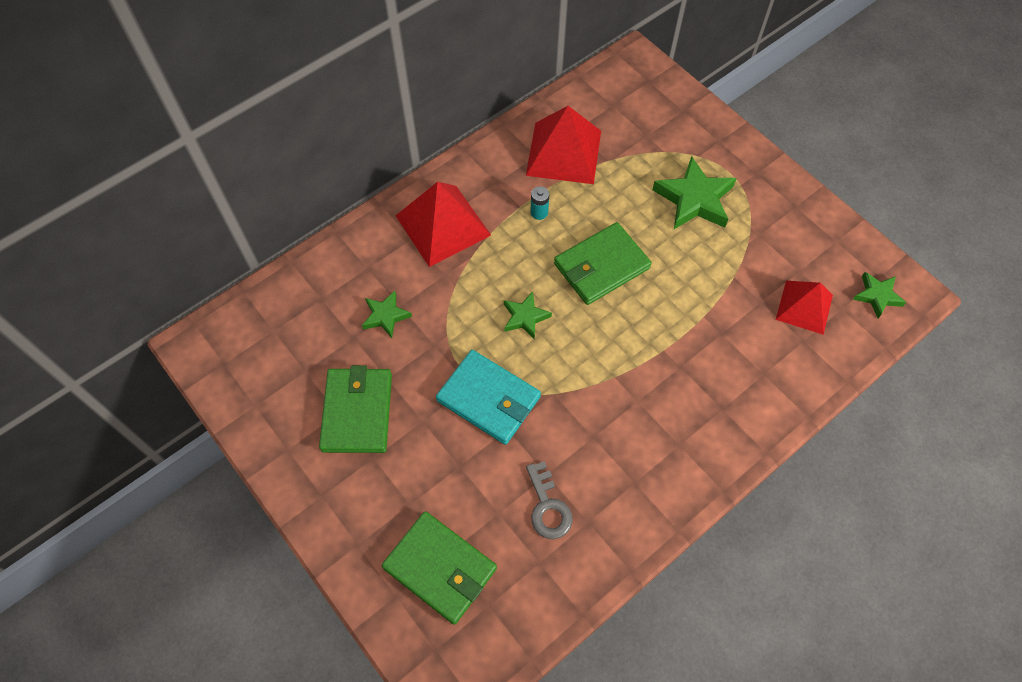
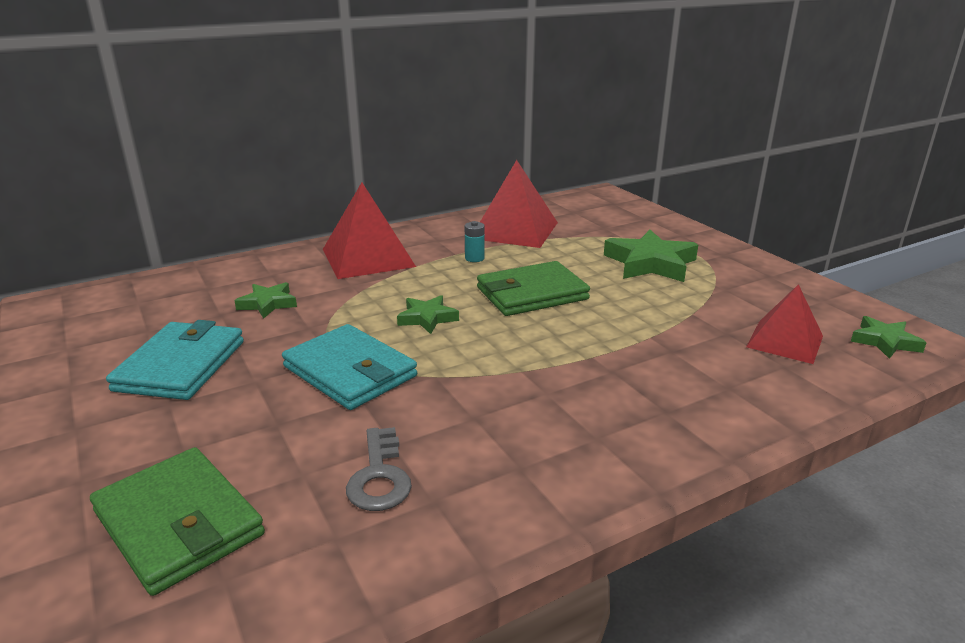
camera: 10 degrees right, 35 degrees down
(357, 412) = (181, 365): green wallet -> turquoise wallet

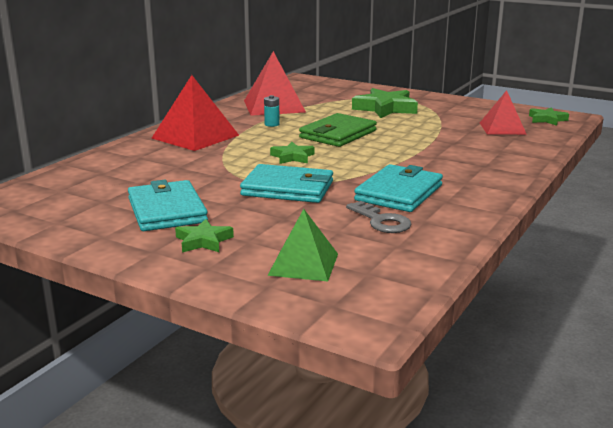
camera: 30 degrees left, 5 degrees down
(178, 523) = (303, 264): green wallet -> green pyramid
(268, 304) = (168, 171): green star -> green star (203, 241)
(474, 427) = (399, 193): none -> turquoise wallet

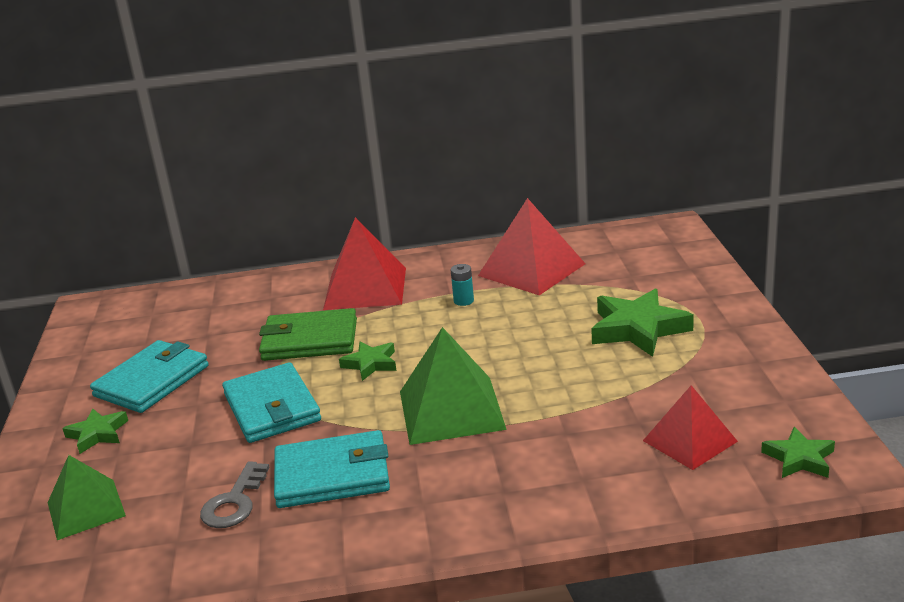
camera: 55 degrees right, 5 degrees up
(338, 134) = (485, 350): green wallet -> green wallet (309, 340)
(384, 155) = (451, 410): none -> green pyramid

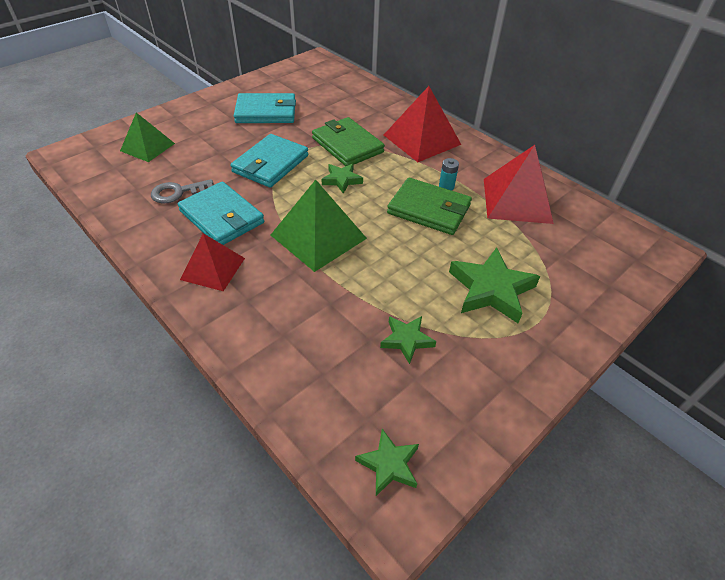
camera: 50 degrees right, 20 degrees up
(97, 434) = (209, 119): green star -> green star (407, 340)
(488, 324) = (429, 209): none -> green wallet
(690, 441) = (366, 379): red pyramid -> red pyramid (213, 268)

